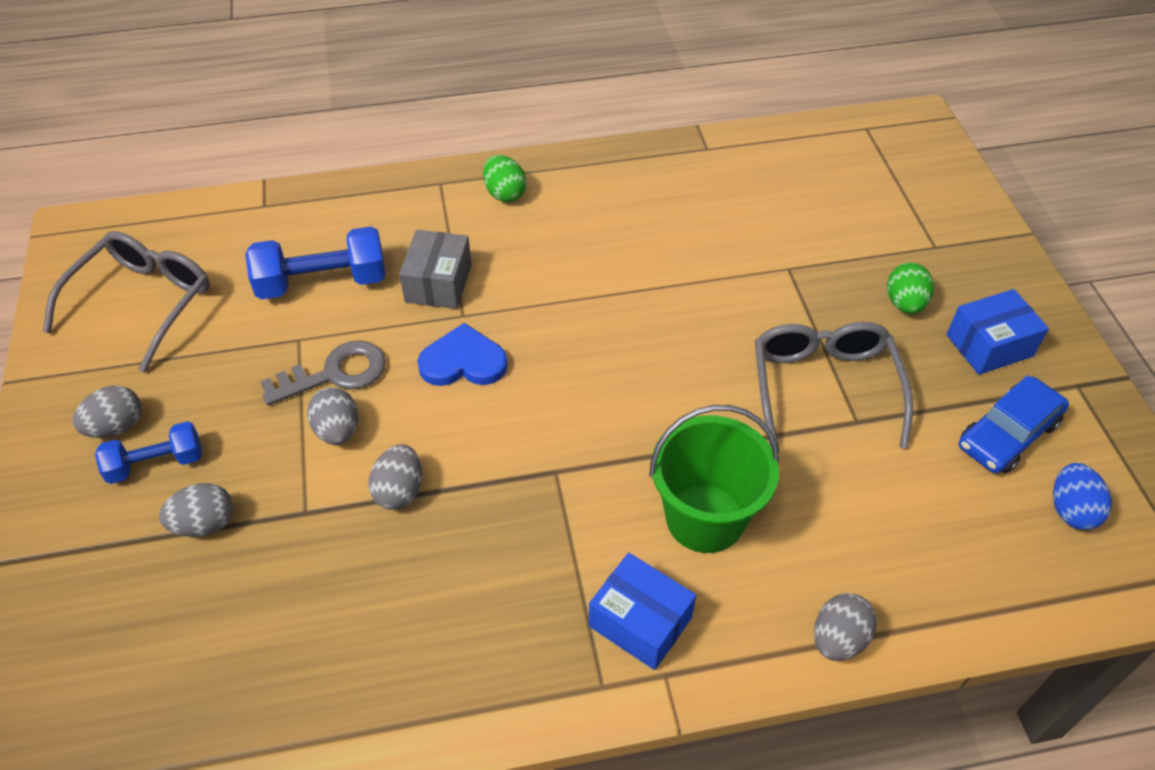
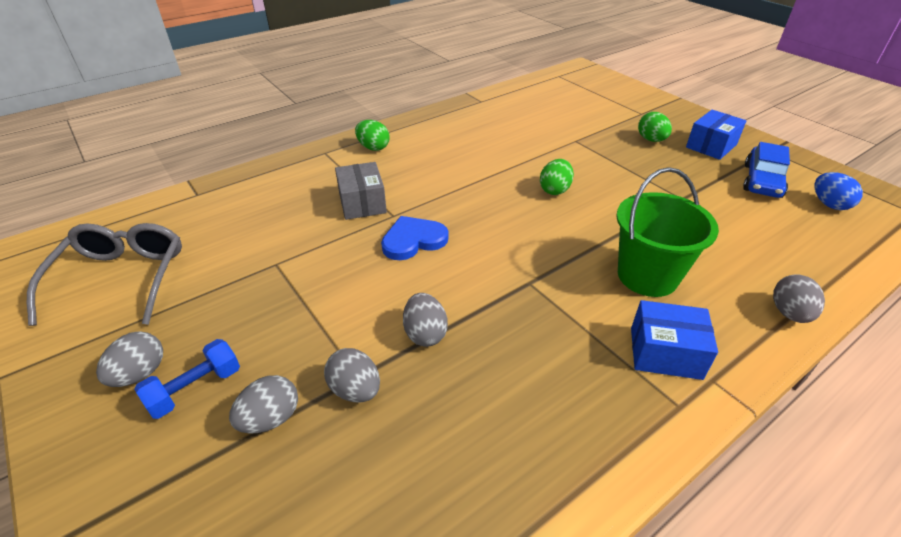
camera: 25 degrees left, 10 degrees down
(322, 282) = (273, 225): blue dumbbell -> none
(335, 374) = (320, 276): grey key -> none
(337, 430) = (347, 311): grey egg -> grey egg (355, 390)
(691, 345) = (554, 190): none -> green egg
(823, 388) = (648, 188): grey glasses -> none

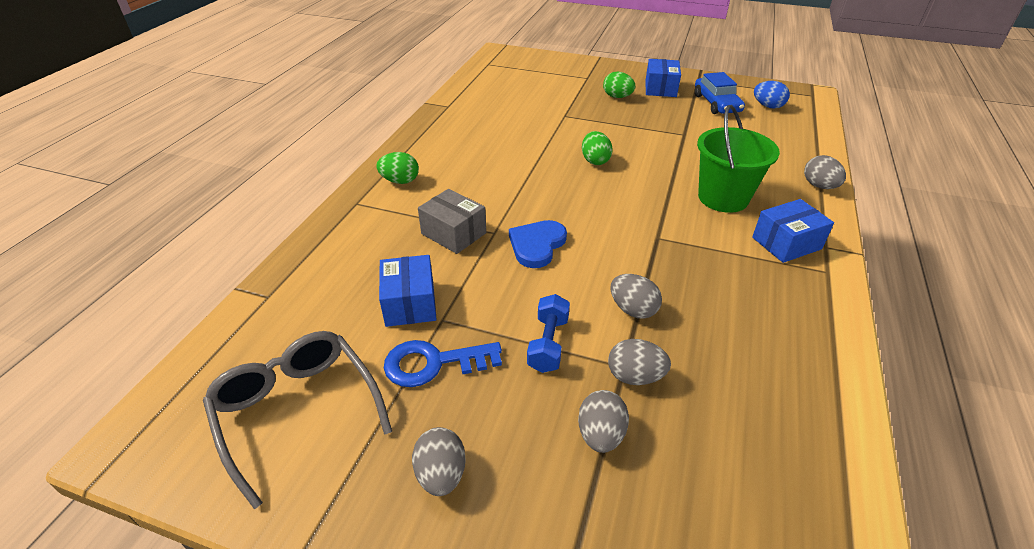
camera: 35 degrees left, 0 degrees up
(195, 389) = (509, 453): blue dumbbell -> blue dumbbell (548, 344)
(231, 293) = (433, 363): none -> blue key
(270, 241) = (410, 303): none -> blue box

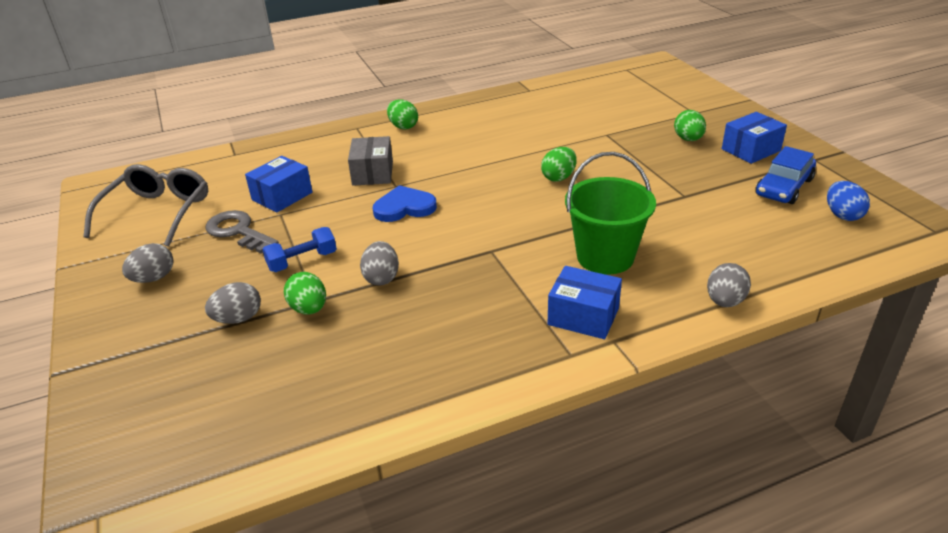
camera: 50 degrees right, 5 degrees down
(433, 363) = (238, 231): blue key -> grey key
(635, 376) = (309, 309): grey egg -> green egg

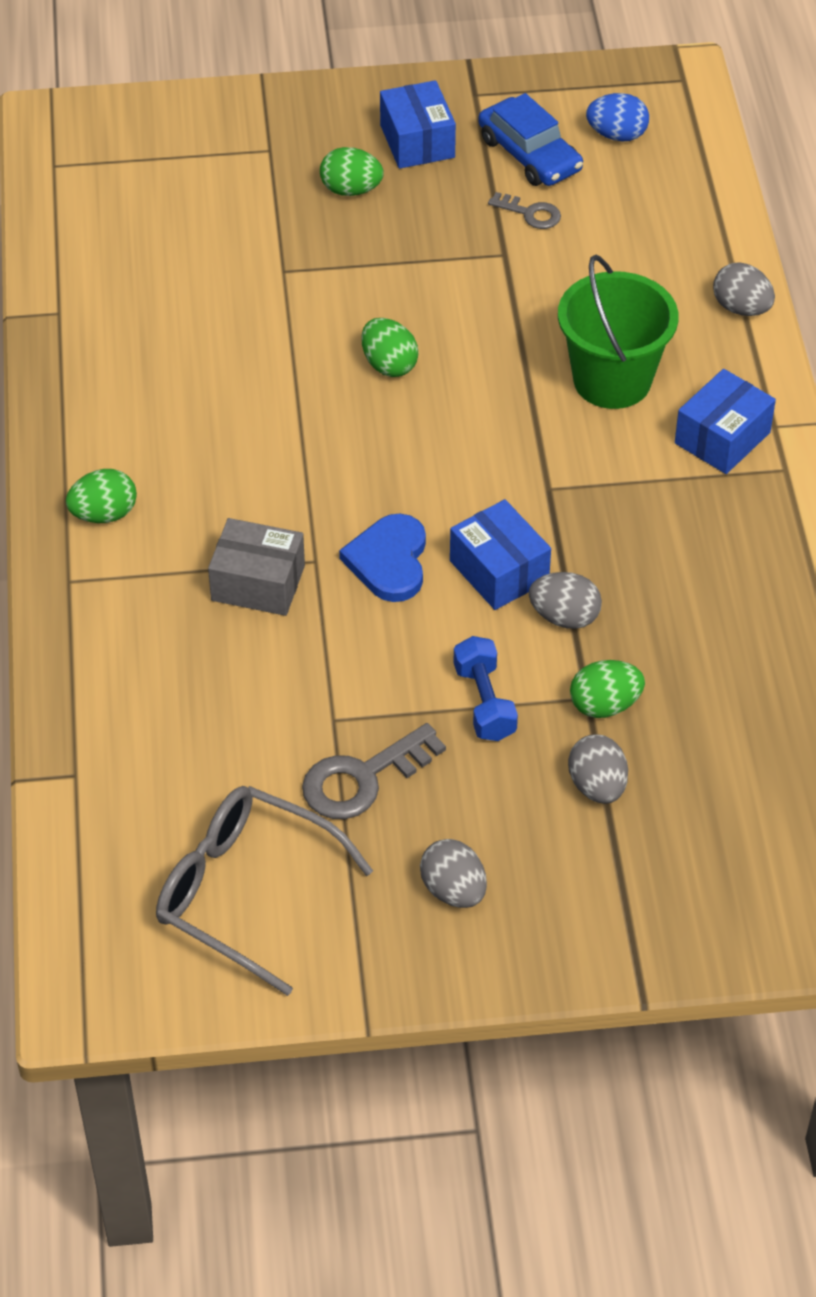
camera: 75 degrees left, 15 degrees up
(282, 196) = (276, 713): blue box -> blue box (499, 571)
(730, 197) = (530, 213): none -> grey key

